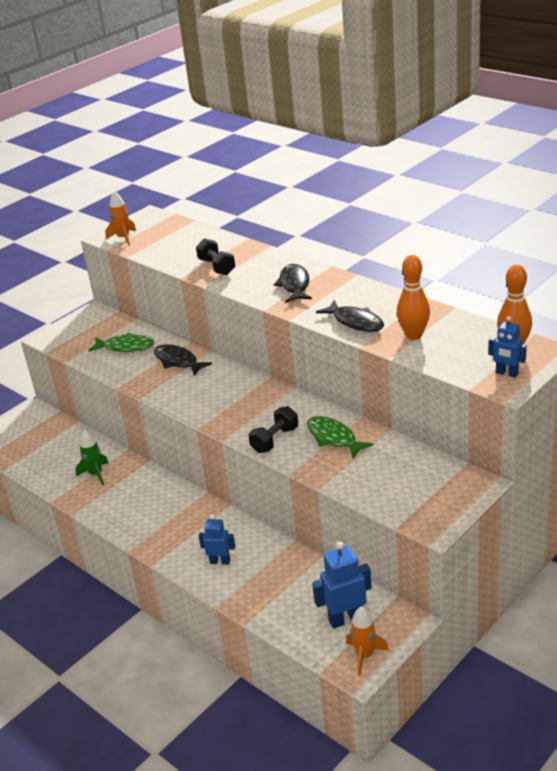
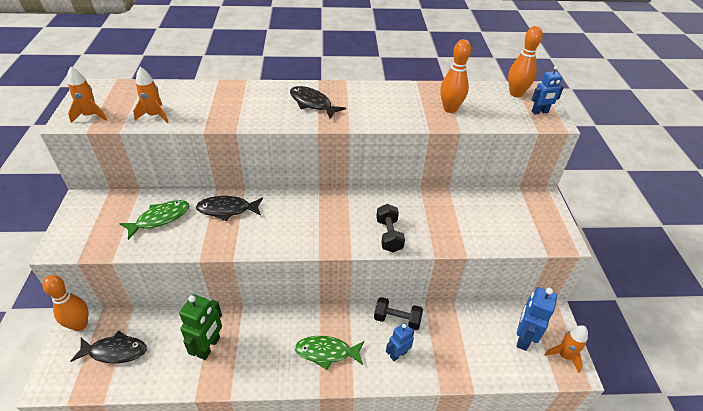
camera: 50 degrees left, 10 degrees up
(37, 414) = (80, 325): none -> orange bowling pin
(95, 474) = (209, 347): green rocket -> green robot
(164, 253) = (155, 115): none -> orange rocket
(217, 267) = (224, 111): black dumbbell -> black dumbbell (397, 319)
(334, 438) = (425, 212): green fish -> green fish (326, 352)
(355, 322) = (399, 115): black fish -> black fish (115, 351)

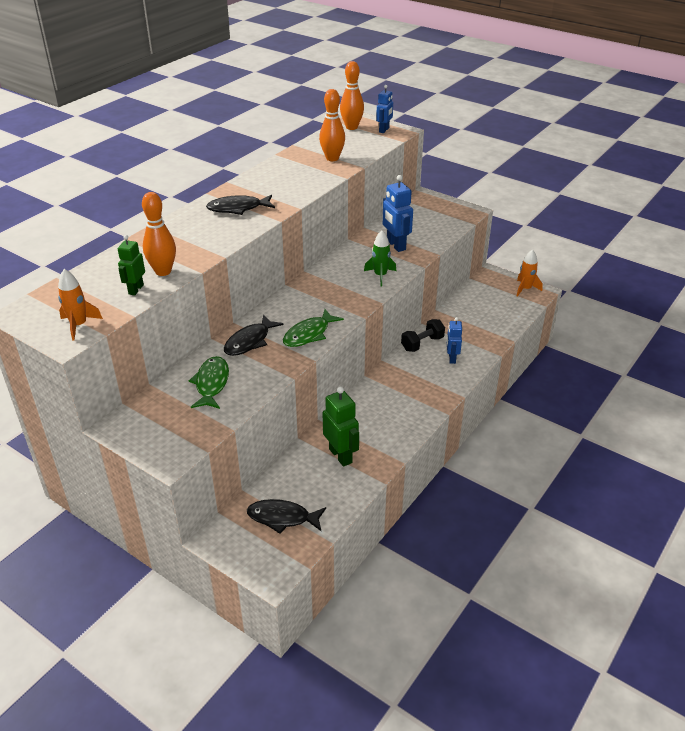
camera: 50 degrees left, 5 degrees down
(80, 325) = (223, 534): orange bowling pin -> orange bowling pin (163, 271)
(115, 351) = (282, 518): black fish -> black fish turned 120 degrees counterclockwise
(155, 115) = (135, 289): orange rocket -> green robot
(326, 352) = (414, 392): green fish -> green fish (309, 334)
(389, 235) = (380, 276): black dumbbell -> green rocket
(523, 338) = (496, 297): blue robot -> blue robot (395, 245)

